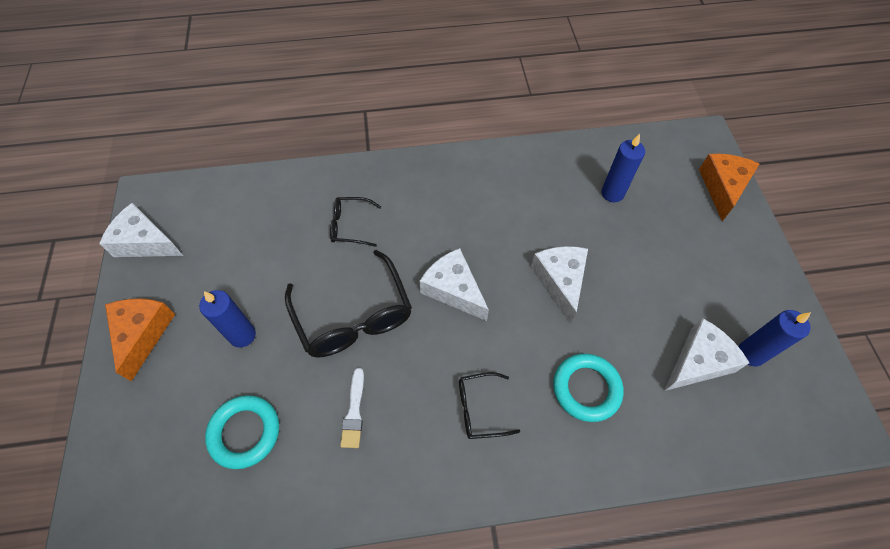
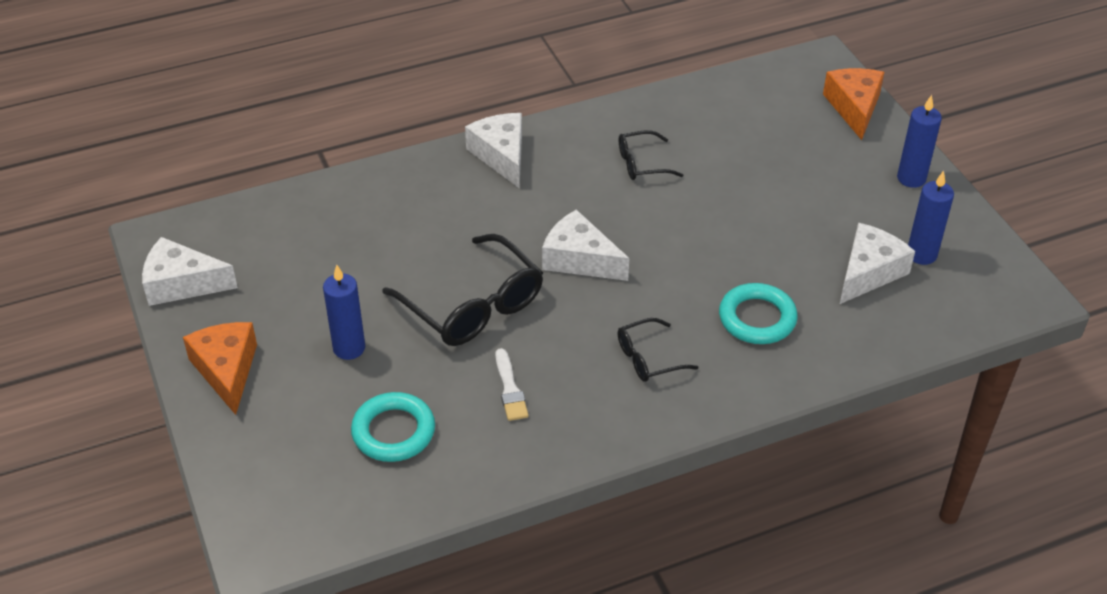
camera: 15 degrees left, 15 degrees down
(350, 225) = (432, 221): black glasses -> black glasses (641, 163)
(560, 281) = (698, 229): white cheese -> white cheese (501, 155)
(612, 193) = (731, 135): blue candle -> blue candle (911, 178)

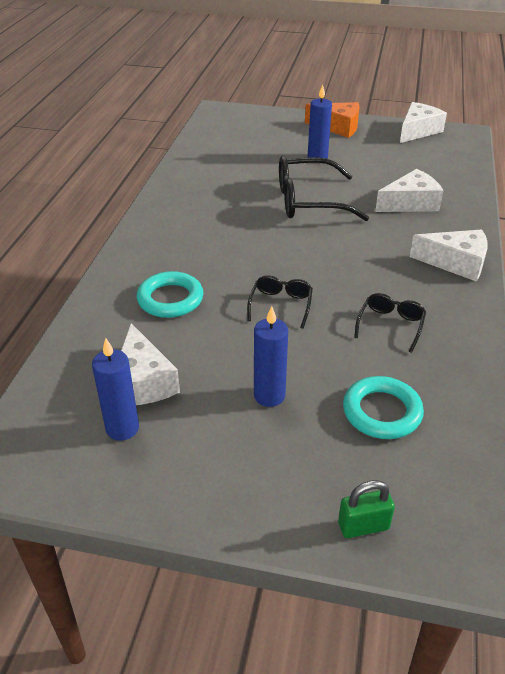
camera: 125 degrees right, 5 degrees down
(393, 431) = (244, 153): turquoise ring -> turquoise ring (382, 412)
(510, 389) = (230, 190): white brush -> none
(579, 259) = (309, 252): white cheese -> white cheese (410, 203)
(648, 358) = (194, 241): black glasses -> black glasses (281, 305)
(854, 107) = (363, 526): orange cheese -> green padlock
(911, 178) = (215, 494): blue candle -> blue candle (269, 396)

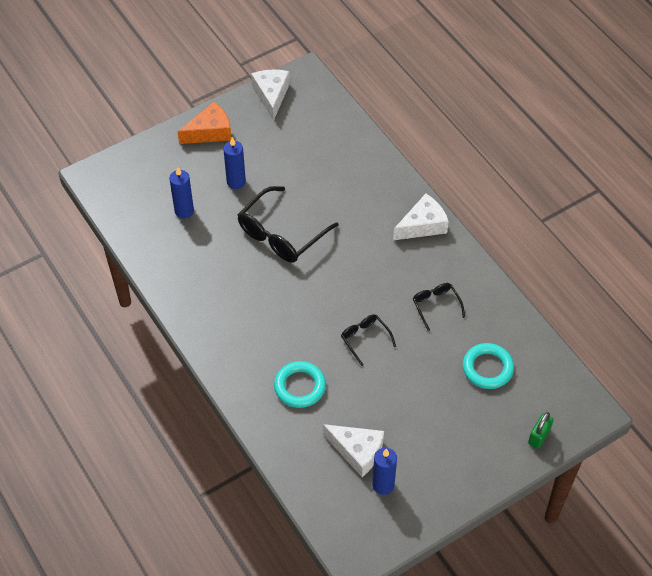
camera: 45 degrees left, 15 degrees up
(269, 396) = (427, 404): blue candle -> blue candle (184, 211)
(410, 203) = (345, 186): white cheese -> none

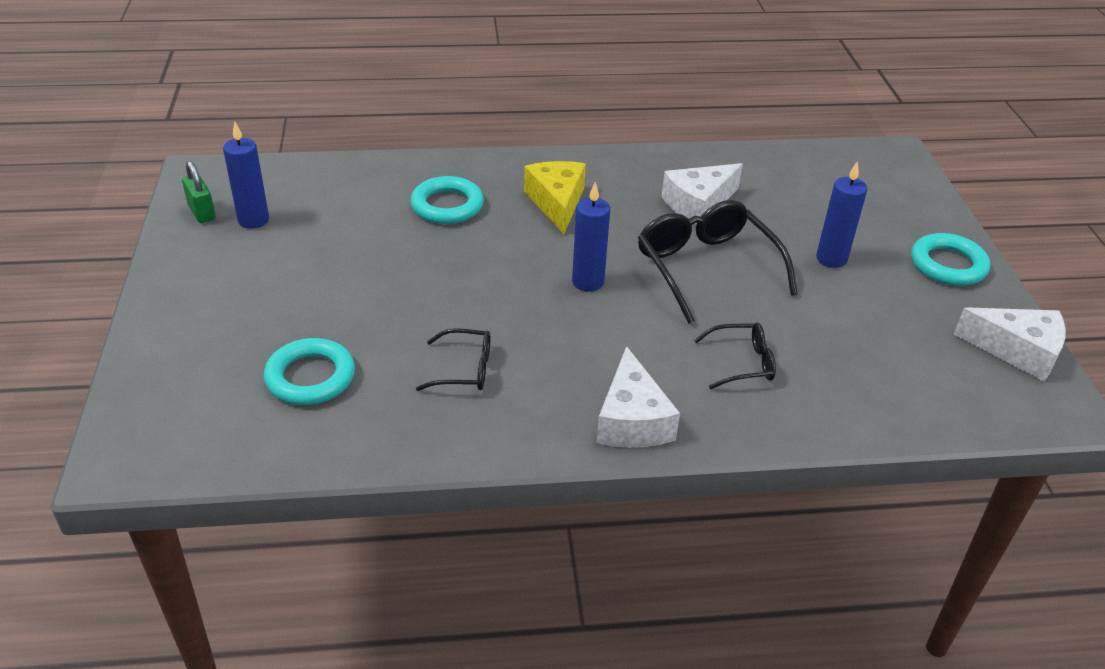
camera: 115 degrees right, 15 degrees down
(184, 211) = (797, 202): blue candle -> blue candle (588, 282)
(210, 132) = (948, 265): orange cheese -> turquoise ring
(260, 330) = (556, 203): none -> yellow cheese
(357, 451) = (316, 217): white cheese -> white cheese (698, 204)
(365, 339) = (468, 280): black glasses -> black glasses (742, 363)
(539, 436) = (154, 380): green padlock -> green padlock (202, 212)

